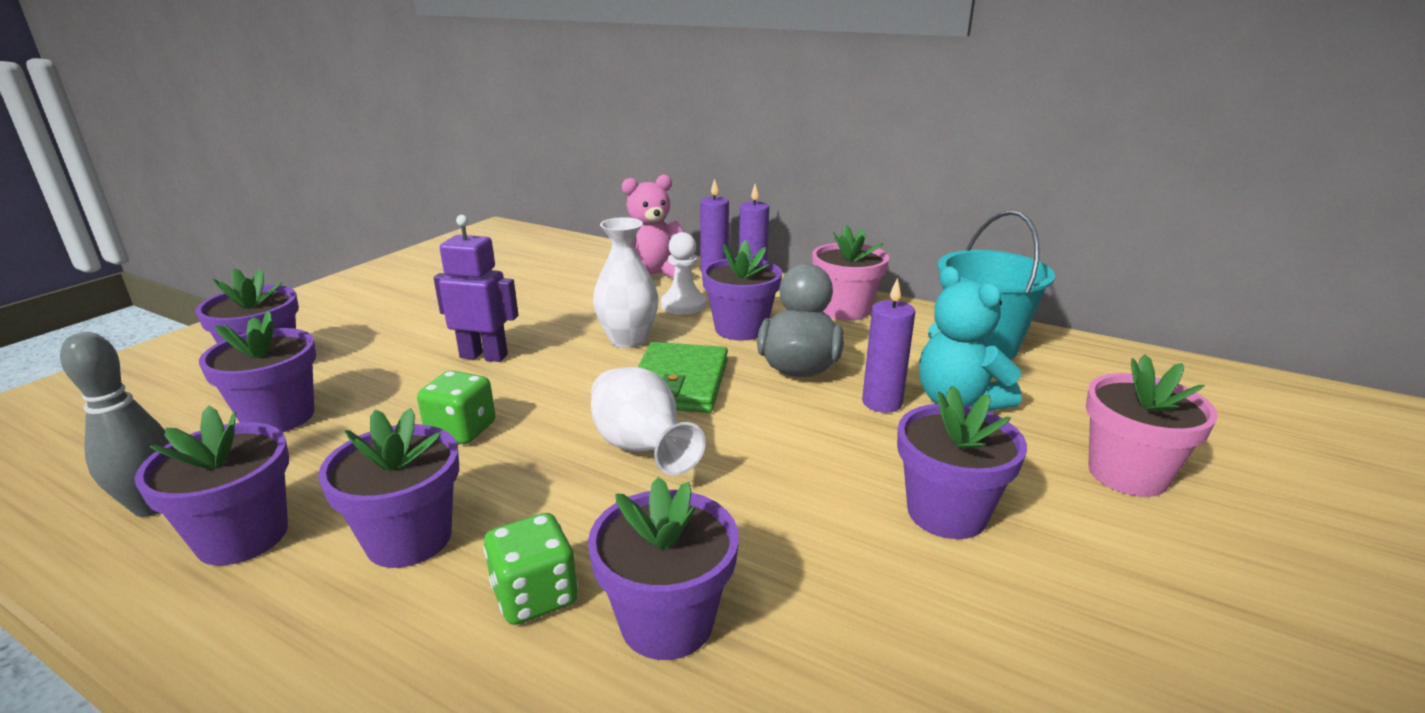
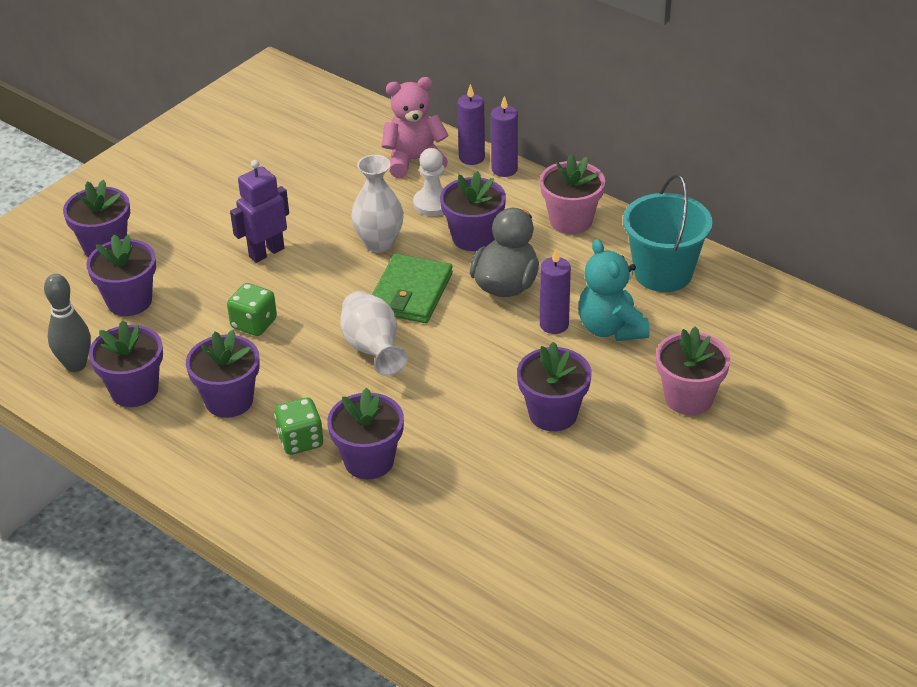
camera: 10 degrees right, 15 degrees up
(484, 356) = (266, 252): purple robot -> purple robot turned 60 degrees counterclockwise

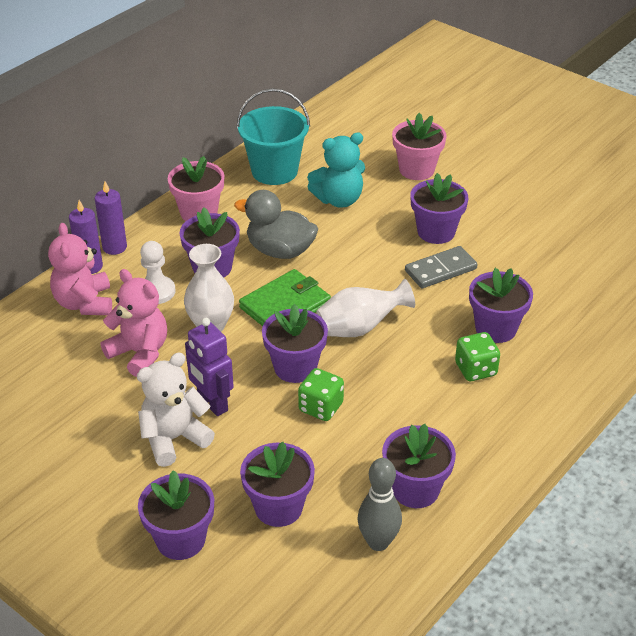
camera: 90 degrees left, 0 degrees up
(223, 233) = (174, 439): none -> white teddy bear
(229, 400) = (427, 418): purple flower pot -> purple flower pot (295, 367)
(340, 202) = (140, 353): none -> pink teddy bear
(410, 293) = (285, 305): green wallet -> green wallet turned 60 degrees counterclockwise
(477, 416) = (440, 270): none -> grey domino
(554, 324) = (333, 227): purple candle -> none

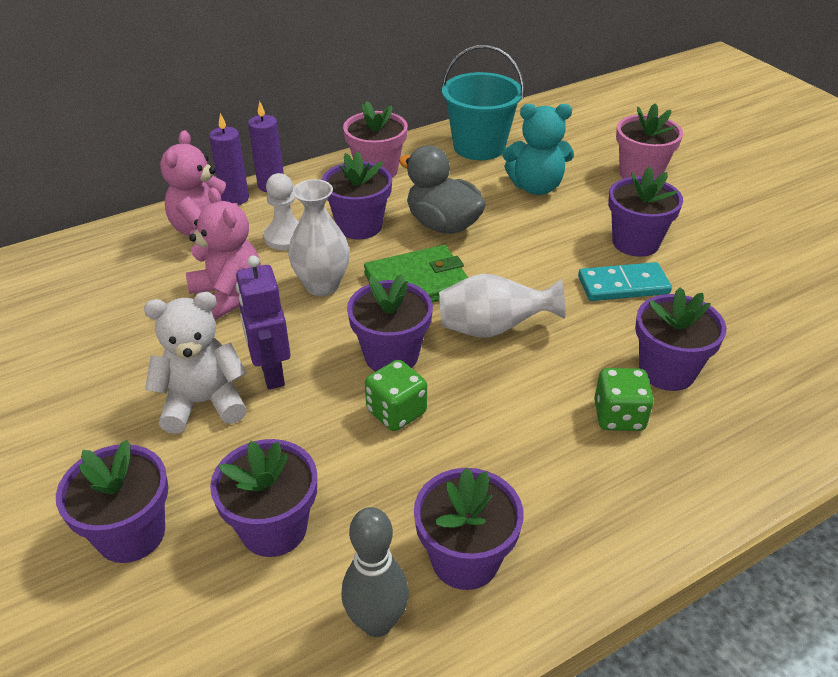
camera: 20 degrees right, 0 degrees up
(440, 270) = (623, 285): grey domino -> turquoise domino

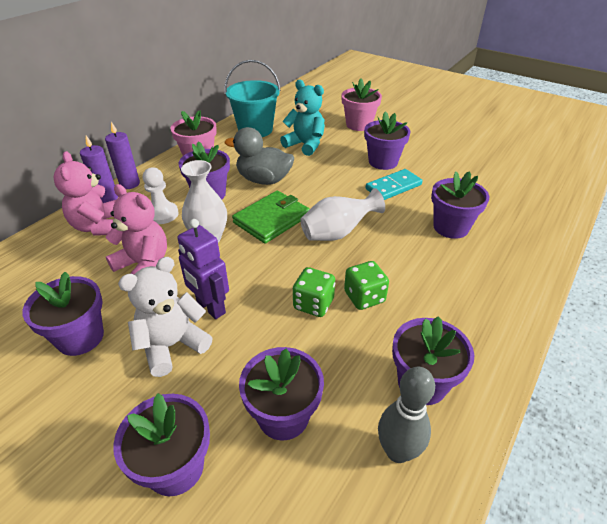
camera: 25 degrees left, 0 degrees up
(391, 355) = (285, 269): purple flower pot -> purple flower pot (80, 337)
(536, 187) = (305, 145): turquoise teddy bear -> turquoise teddy bear turned 120 degrees counterclockwise
(619, 416) = (445, 261): green dice -> green dice (364, 297)

